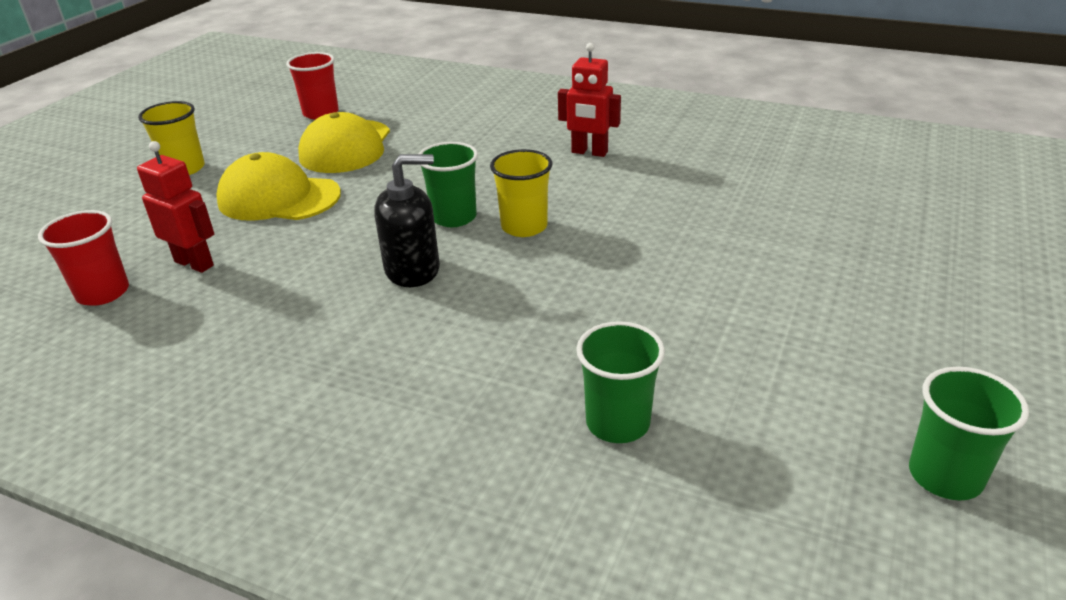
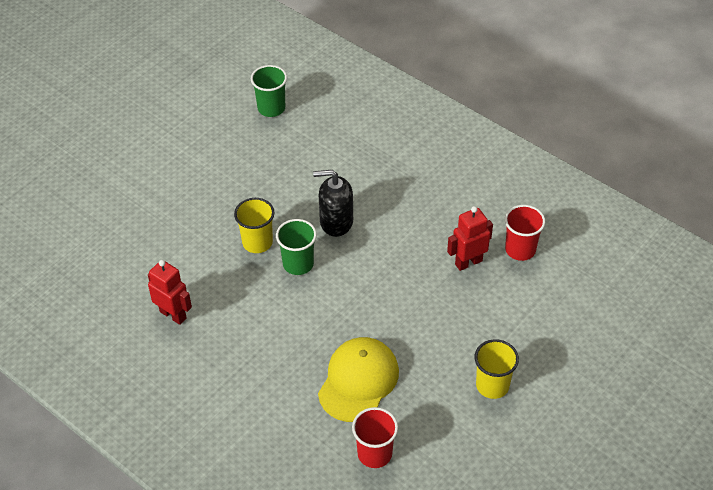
camera: 165 degrees left, 15 degrees up
(194, 263) = (468, 262): red robot -> red robot turned 105 degrees clockwise
(279, 198) = (415, 320): yellow cap -> none
(945, 476) = (165, 62): green cup -> none

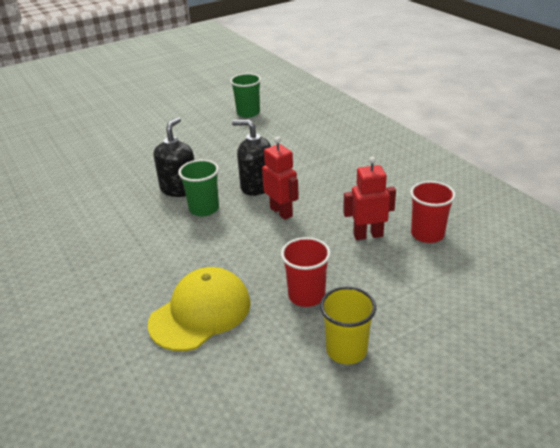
camera: 20 degrees right, 15 degrees down
(173, 315) = (70, 225): red robot -> red robot (281, 212)
(257, 242) = (179, 189): yellow cup -> black soap dispenser
(374, 453) = (174, 389): red cup -> red cup (306, 295)

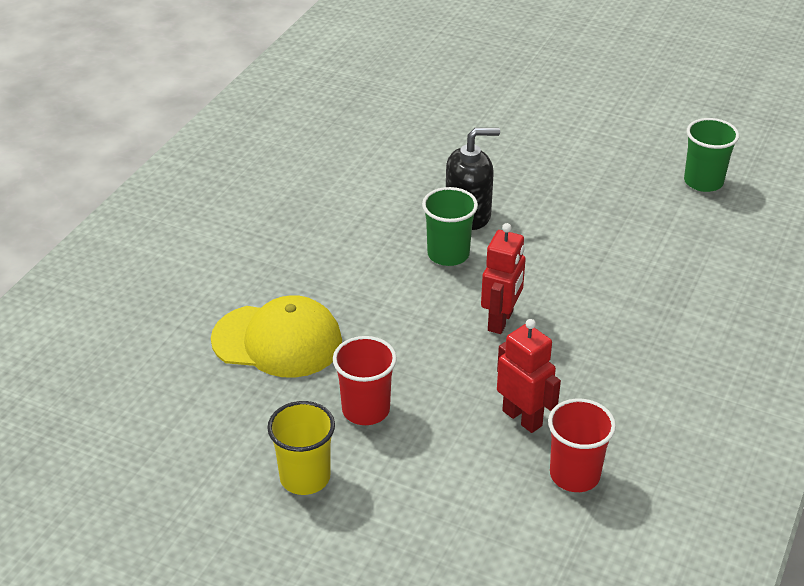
camera: 55 degrees right, 5 degrees up
(256, 186) = (535, 274): black soap dispenser -> none

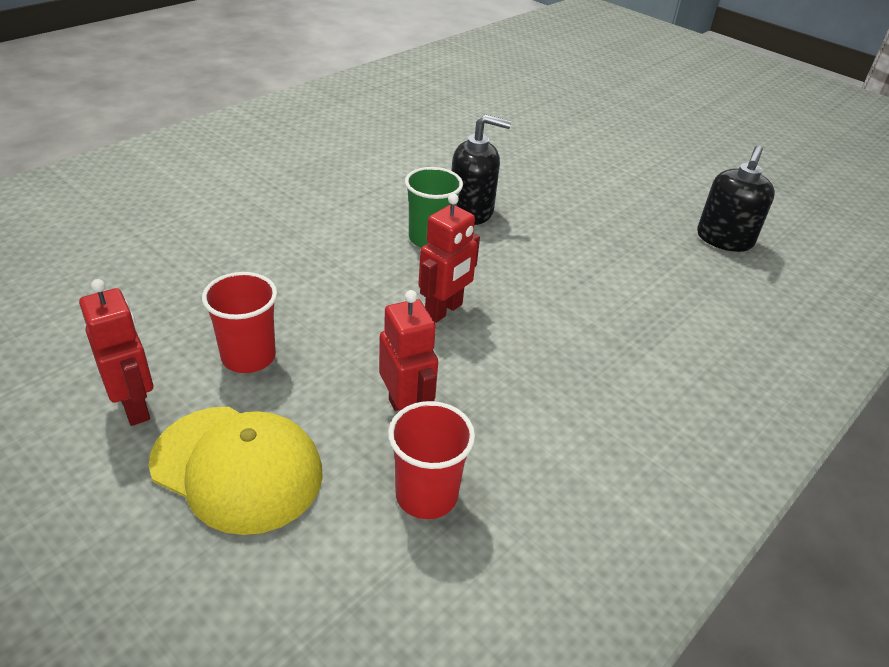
camera: 15 degrees right, 0 degrees up
(277, 341) = (214, 270): yellow cap -> yellow cap (237, 468)
(305, 477) = (135, 406): yellow cup -> red robot
(703, 182) = (724, 239): green cup -> black soap dispenser

